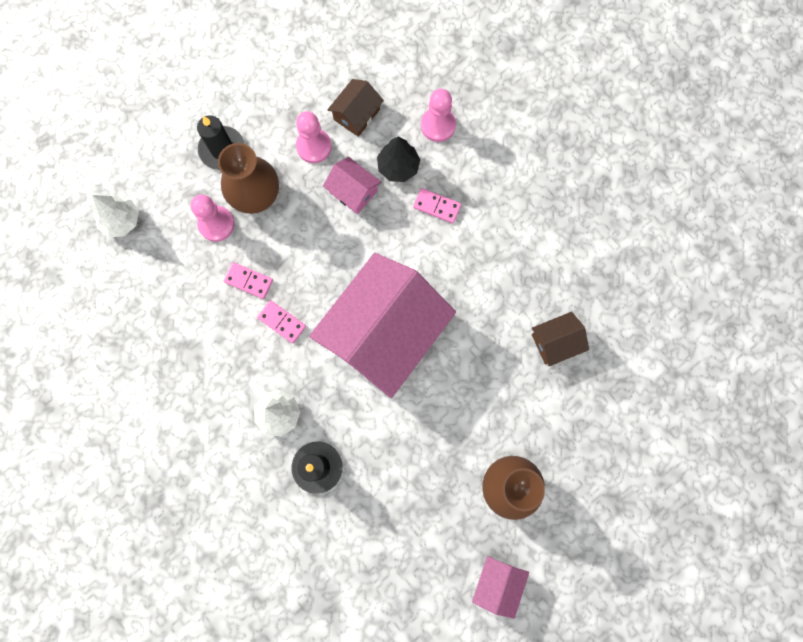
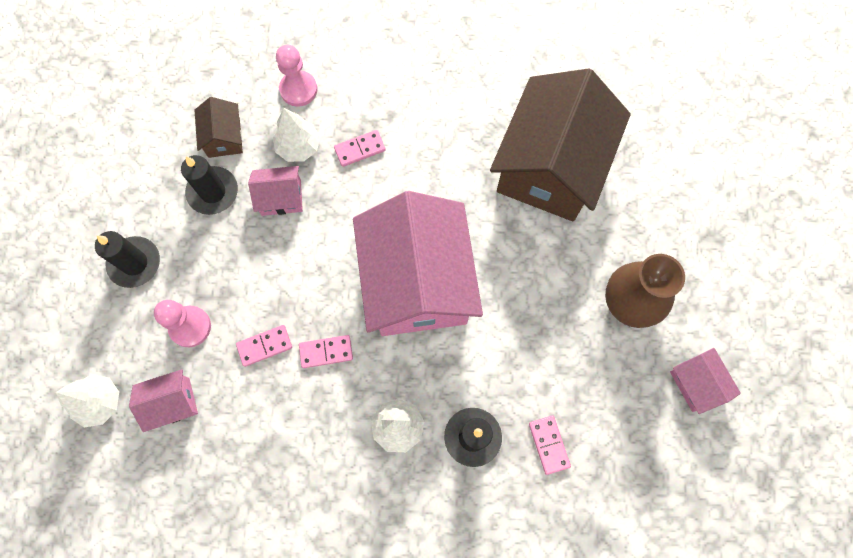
camera: 45 degrees left, 5 degrees down
(161, 262) = (172, 402): none -> pink house
(256, 197) = (203, 274): brown vase -> none
(314, 146) = (213, 192): pink pawn -> black candle
(360, 521) = (549, 445): none -> pink domino
(398, 167) = (299, 147): black tree -> white tree
(555, 342) = (551, 166): brown house -> brown house, size x2.35

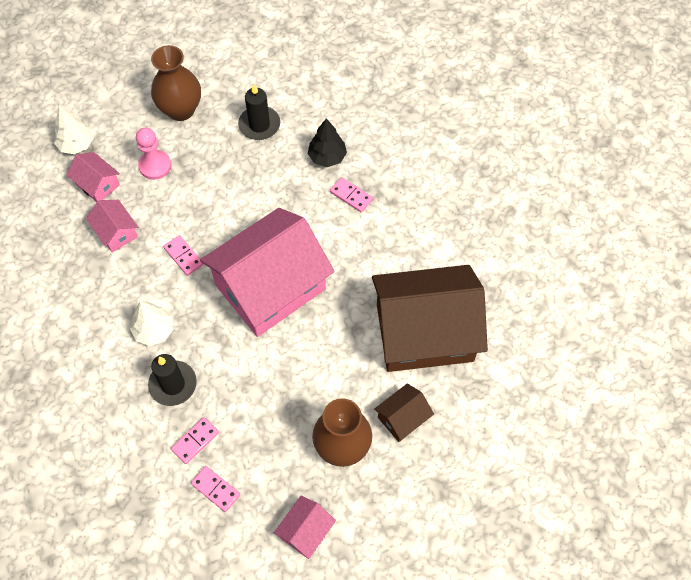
camera: 60 degrees right, 10 degrees down
(135, 263) = (181, 110): black candle -> brown vase
(224, 137) = (304, 108): brown house -> brown house (402, 418)
(264, 346) = (166, 216): pink domino -> pink domino (215, 489)
(281, 197) = (281, 167): pink house -> pink house (116, 232)
(298, 89) = (372, 132): pink pawn -> none
(299, 147) = (327, 157): white tree -> black tree

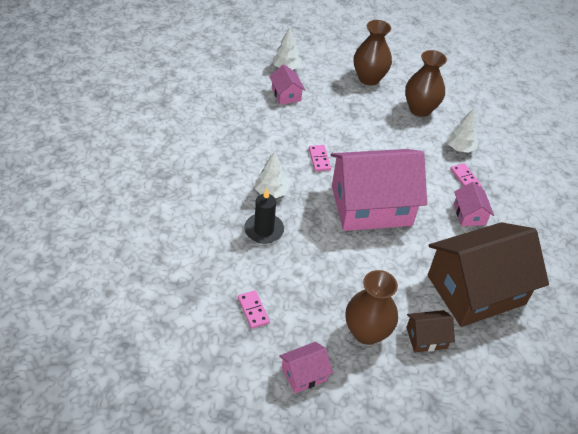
camera: 25 degrees right, 15 degrees down
(116, 232) = (281, 125): pink house -> pink house (469, 214)
(155, 166) = (331, 101): pink pawn -> none
(195, 441) = (257, 272): pink domino -> none
(259, 125) = (420, 109): black candle -> brown vase
(327, 157) = (460, 148): black tree -> white tree
(424, 333) = (476, 290): brown house -> brown house turned 45 degrees counterclockwise

